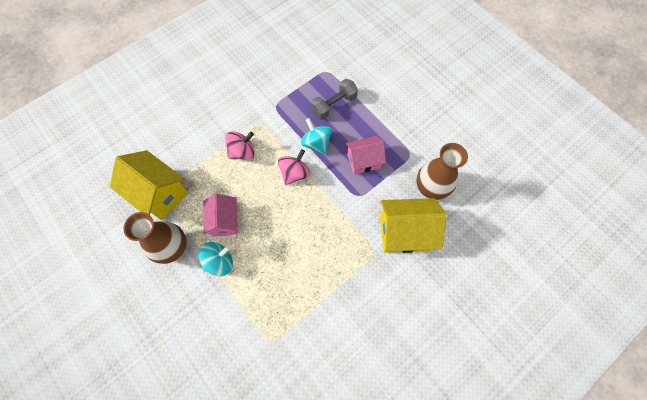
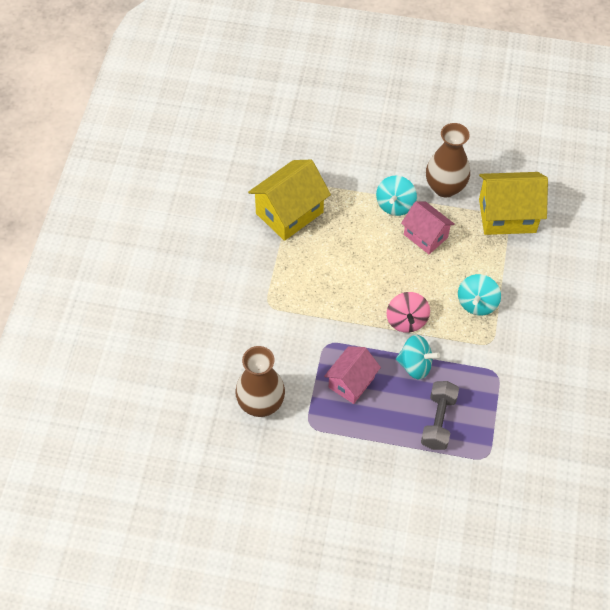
camera: 140 degrees right, 10 degrees down
(242, 152) = (477, 303): pink spinning top -> turquoise spinning top
(404, 232) = (254, 342): yellow house -> yellow house (289, 213)

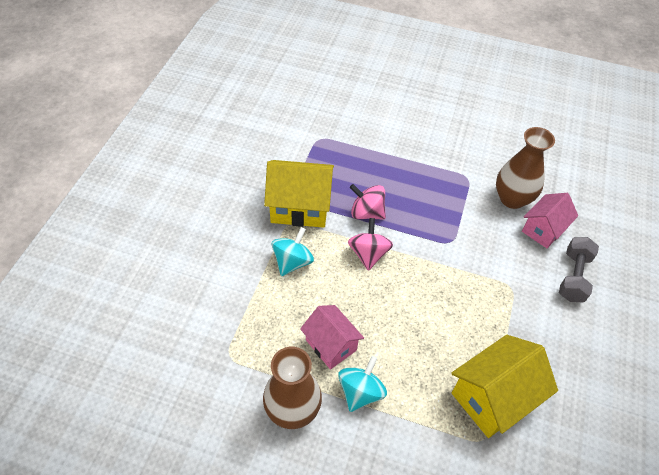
camera: 175 degrees left, 5 degrees down
(351, 382) = (428, 206): pink house -> pink house (543, 230)
(415, 365) = (366, 213): turquoise spinning top -> pink spinning top
(438, 421) = (354, 167): grey dumbbell -> grey dumbbell (573, 277)
(507, 216) = (227, 359): yellow house -> yellow house (300, 207)

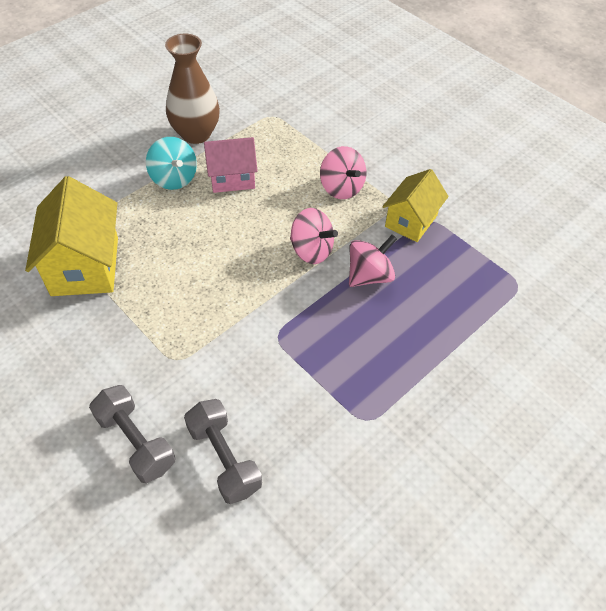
camera: 120 degrees right, 0 degrees up
(292, 262) = (341, 188): turquoise spinning top -> pink spinning top
(300, 207) = (411, 221): yellow house -> yellow house, size x0.65
(512, 199) = (297, 455): brown vase -> none
(543, 230) = (224, 458): pink house -> grey dumbbell

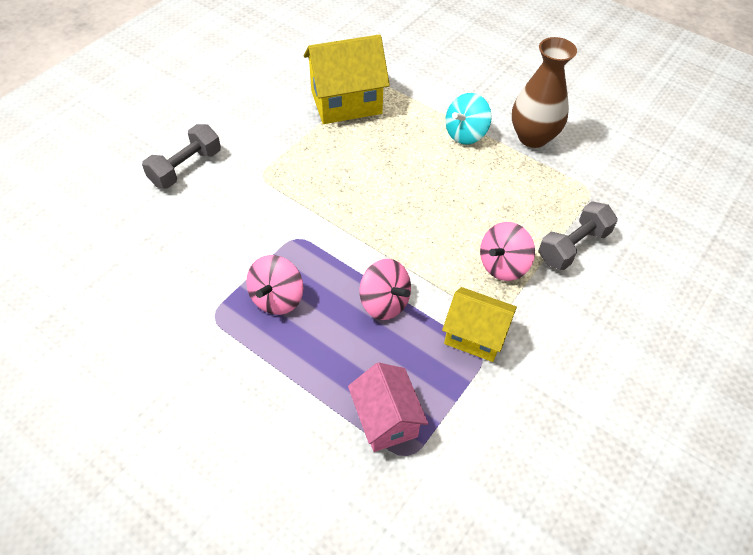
camera: 80 degrees right, 0 degrees up
(224, 458) = (173, 222): grey dumbbell -> grey dumbbell (573, 246)
(232, 178) = (482, 174): pink house -> pink house (386, 419)
(311, 250) = (405, 250): pink spinning top -> pink spinning top (277, 298)

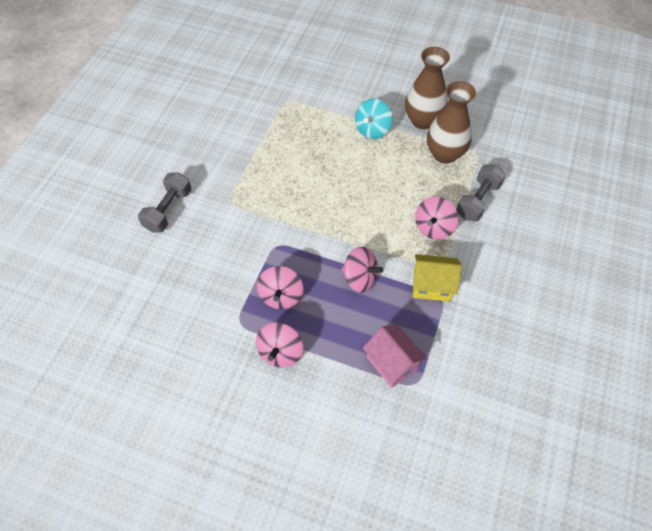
camera: 15 degrees left, 5 degrees up
(249, 366) = (280, 352): none -> pink spinning top
(346, 102) = (272, 124): yellow house -> none
(548, 181) = (444, 154): none -> brown vase

